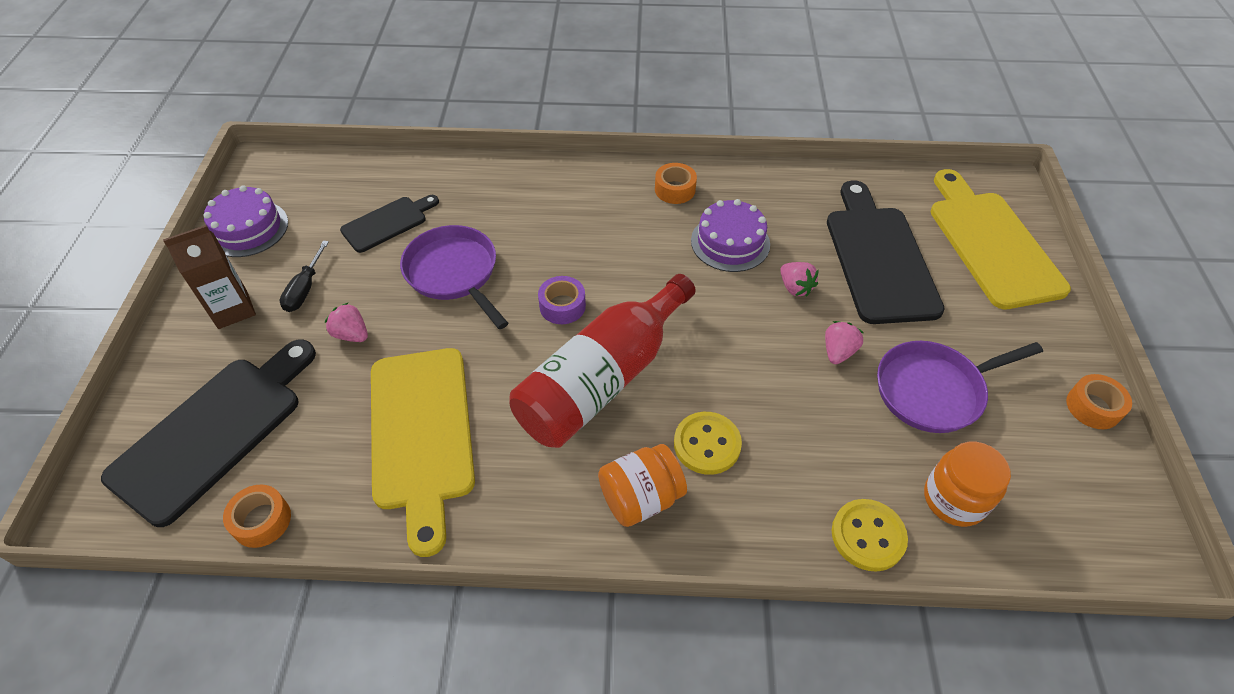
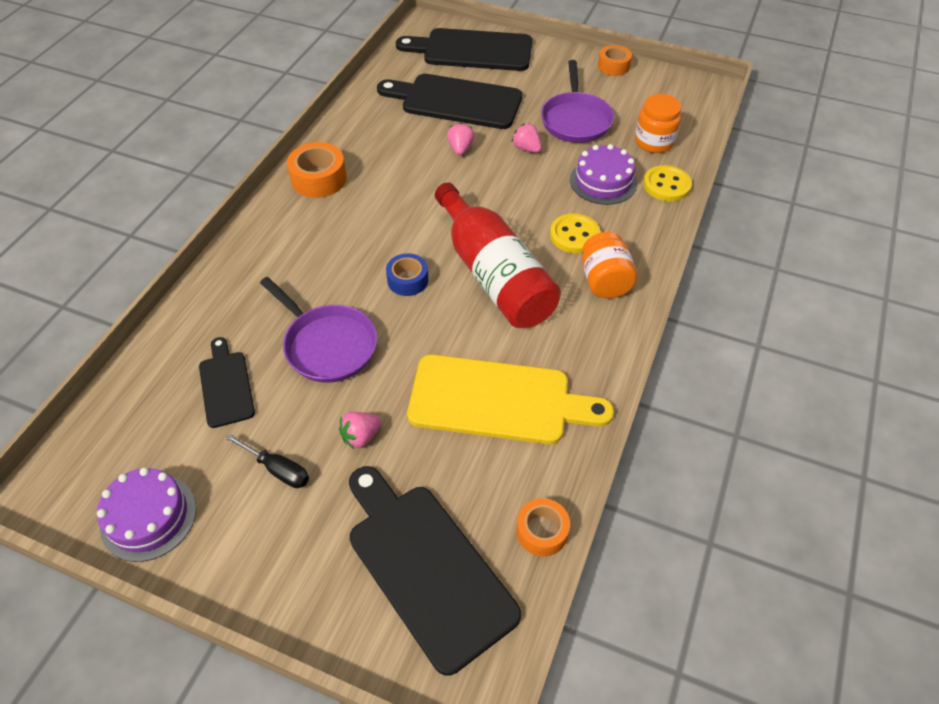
camera: 70 degrees left, 0 degrees up
(233, 310) = (269, 540): brown carton -> none
(454, 273) = (327, 345): purple pan -> purple pan turned 120 degrees counterclockwise
(562, 306) = (407, 280): purple tape -> blue tape
(675, 189) = (319, 179): orange tape -> orange tape, size x1.50
(730, 242) = (397, 166): purple cake -> purple cake (603, 181)
(795, 288) = (460, 149): pink strawberry -> pink strawberry turned 75 degrees counterclockwise
(991, 243) = (472, 50): yellow cutting board -> black cutting board

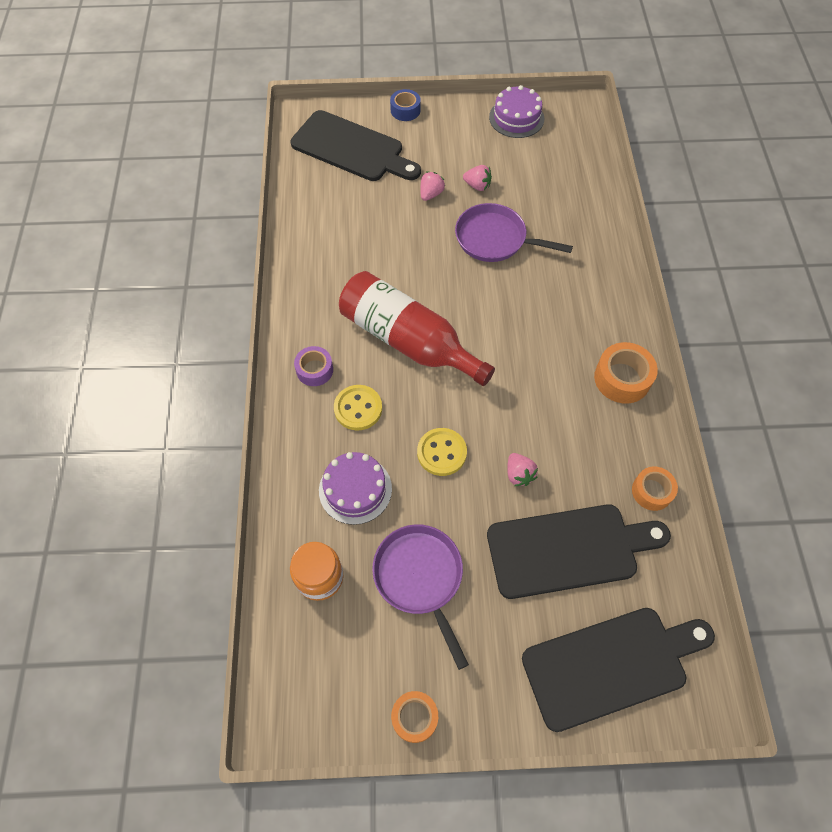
camera: 155 degrees right, 10 degrees up
(226, 385) = (538, 191): black cutting board -> none
(278, 469) = (466, 161): black screwdriver -> none
(407, 280) = (473, 309): blue tape -> blue tape (405, 110)
(498, 400) = (356, 246): yellow cutting board -> none
(526, 149) = (452, 504): pink strawberry -> pink strawberry (477, 186)
(542, 531) = (295, 185): orange tape -> orange tape (652, 491)
(604, 281) = (314, 370): orange jar -> purple tape
(666, 185) = (289, 511): yellow button -> yellow button (441, 453)

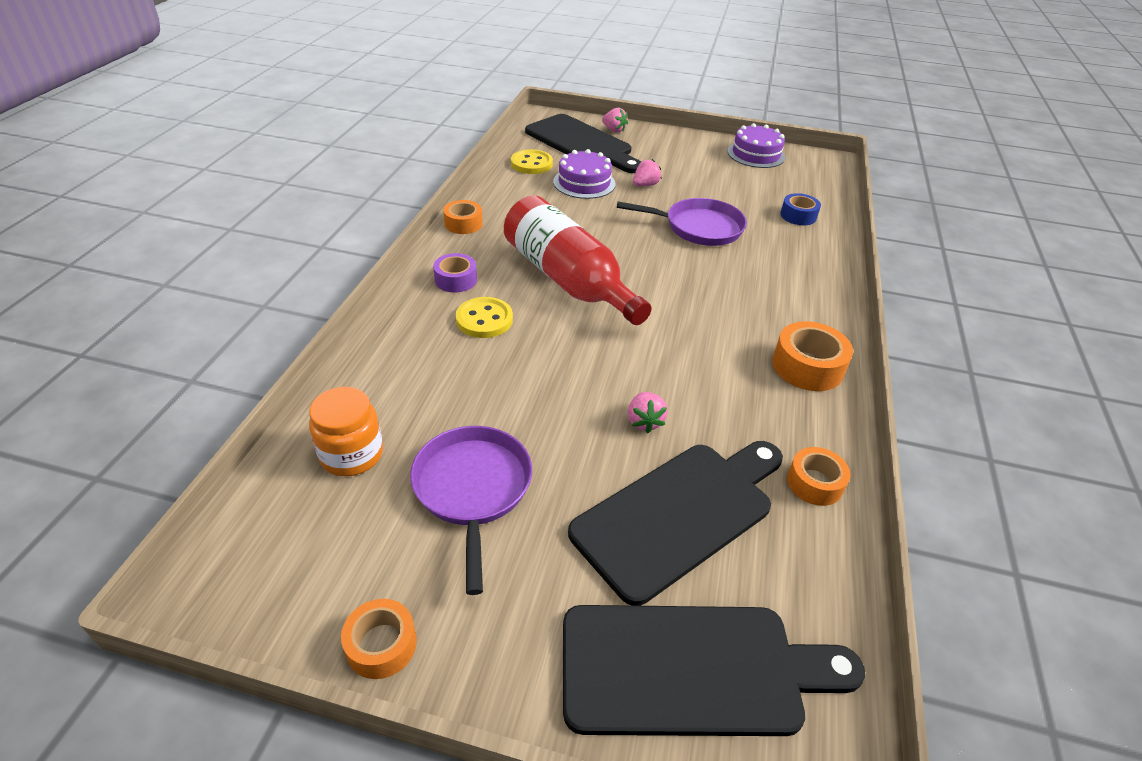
camera: 15 degrees right, 20 degrees down
(290, 297) = (463, 224): none -> orange tape
(355, 489) = (442, 385): purple cake -> purple cake (584, 183)
(405, 110) = (646, 130): blue tape -> blue tape (798, 216)
(441, 453) = (559, 379): yellow button -> yellow button (531, 164)
(477, 186) = (696, 189): pink strawberry -> pink strawberry (614, 130)
(495, 239) = (698, 227): purple pan -> purple pan turned 150 degrees clockwise
(568, 549) = (679, 514): black cutting board -> black cutting board turned 45 degrees counterclockwise

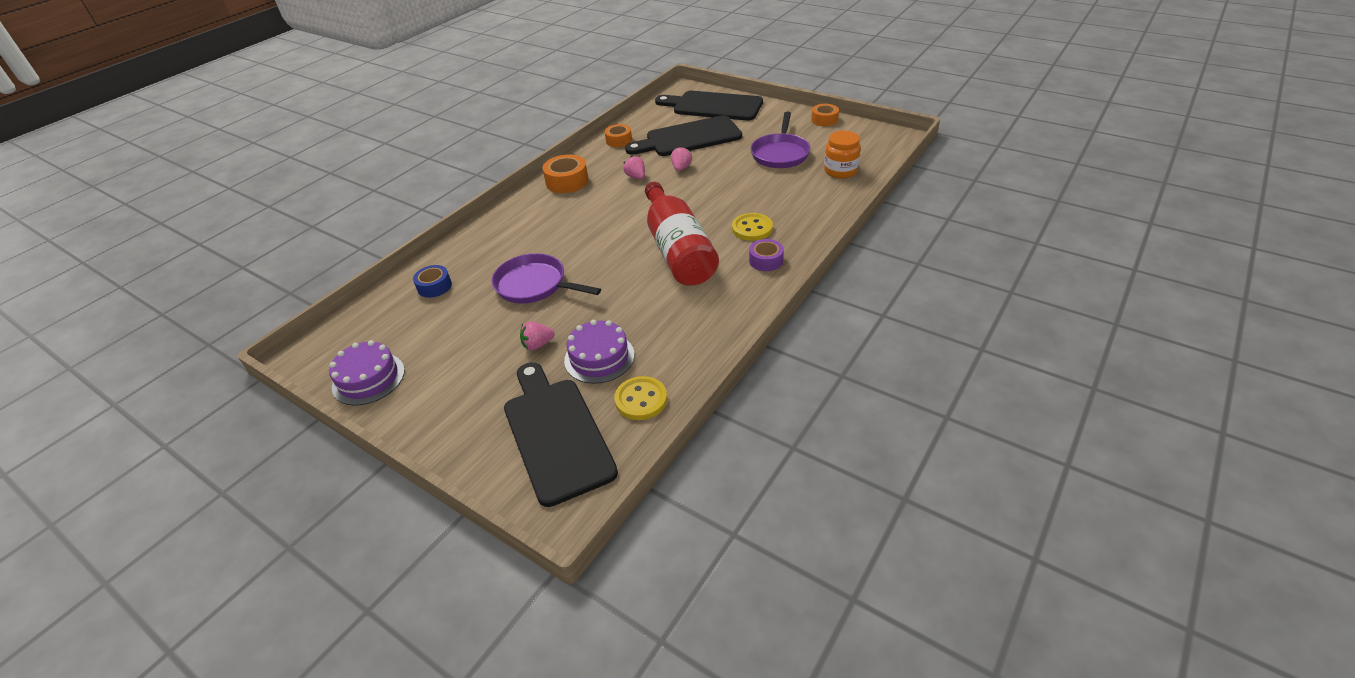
camera: 155 degrees left, 0 degrees up
(463, 224) = (746, 317): orange tape -> none
(614, 130) = (492, 460): pink strawberry -> pink strawberry (636, 177)

